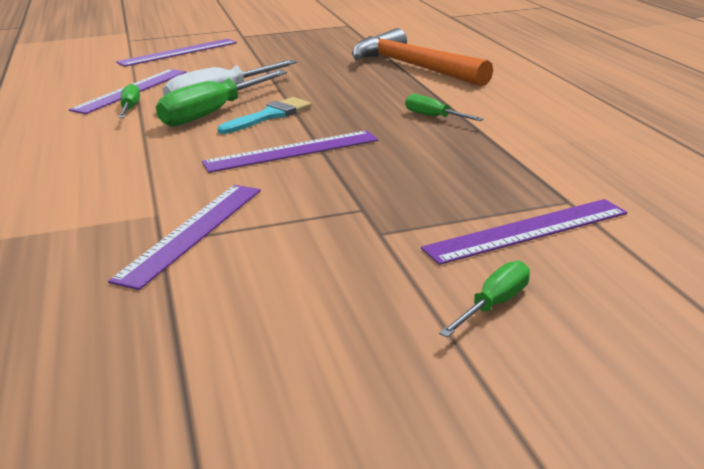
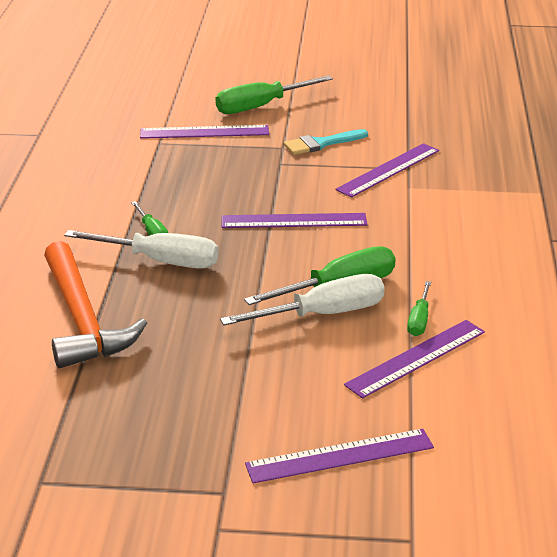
camera: 160 degrees left, 5 degrees up
(270, 115) = (287, 270): turquoise brush -> turquoise brush (321, 144)
(397, 102) = (161, 261): none -> white screwdriver
(494, 304) = (260, 106): green screwdriver -> green screwdriver, size x1.87

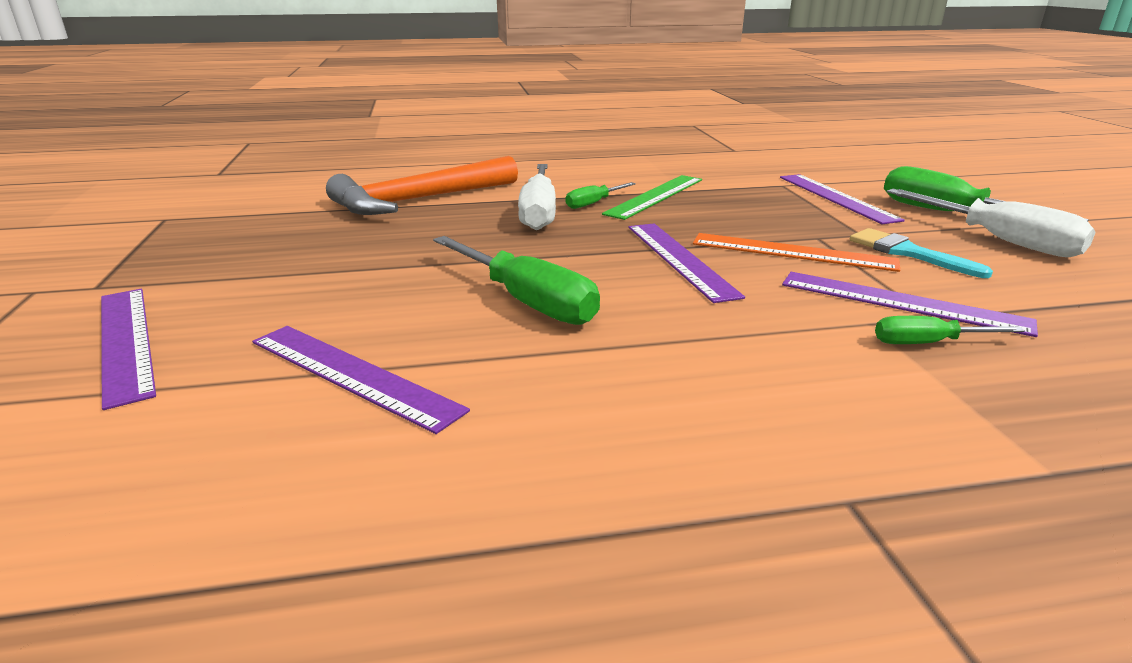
camera: 75 degrees right, 5 degrees down
(151, 201) = (655, 196): none -> green ruler
(301, 179) = (792, 252): none -> orange ruler
(323, 314) = (458, 299): white screwdriver -> white screwdriver (1000, 240)
(419, 320) = (460, 367): green screwdriver -> green screwdriver (927, 343)

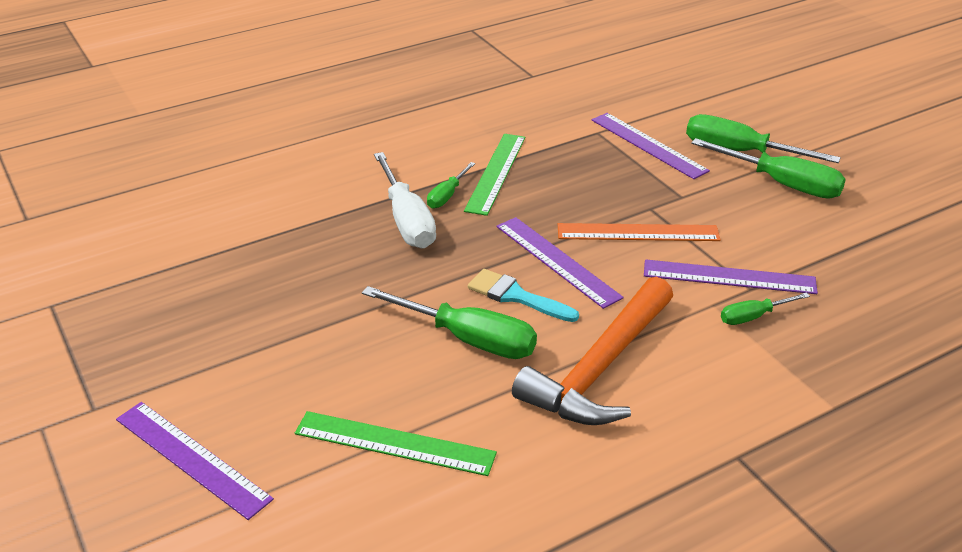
camera: 20 degrees left, 10 degrees up
(352, 374) = (394, 443): purple ruler -> green ruler
(418, 200) = (281, 223): orange hammer -> orange hammer (599, 369)
(907, 252) = (720, 215): turquoise brush -> turquoise brush (516, 296)
(1000, 240) = (782, 184): white screwdriver -> green screwdriver

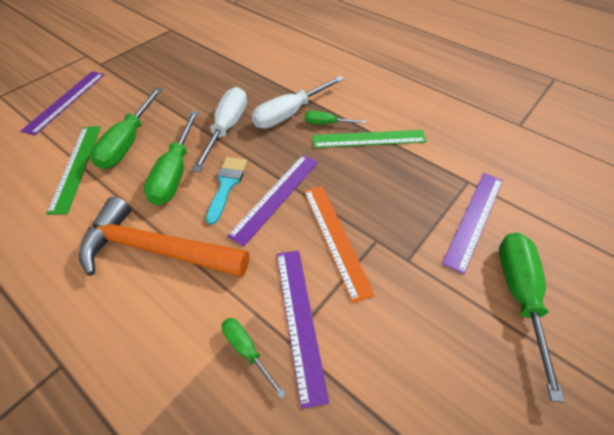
camera: 70 degrees right, 15 degrees up
(400, 279) = (227, 128): none -> white screwdriver
(782, 184) = (486, 346): green screwdriver -> green screwdriver (128, 142)

